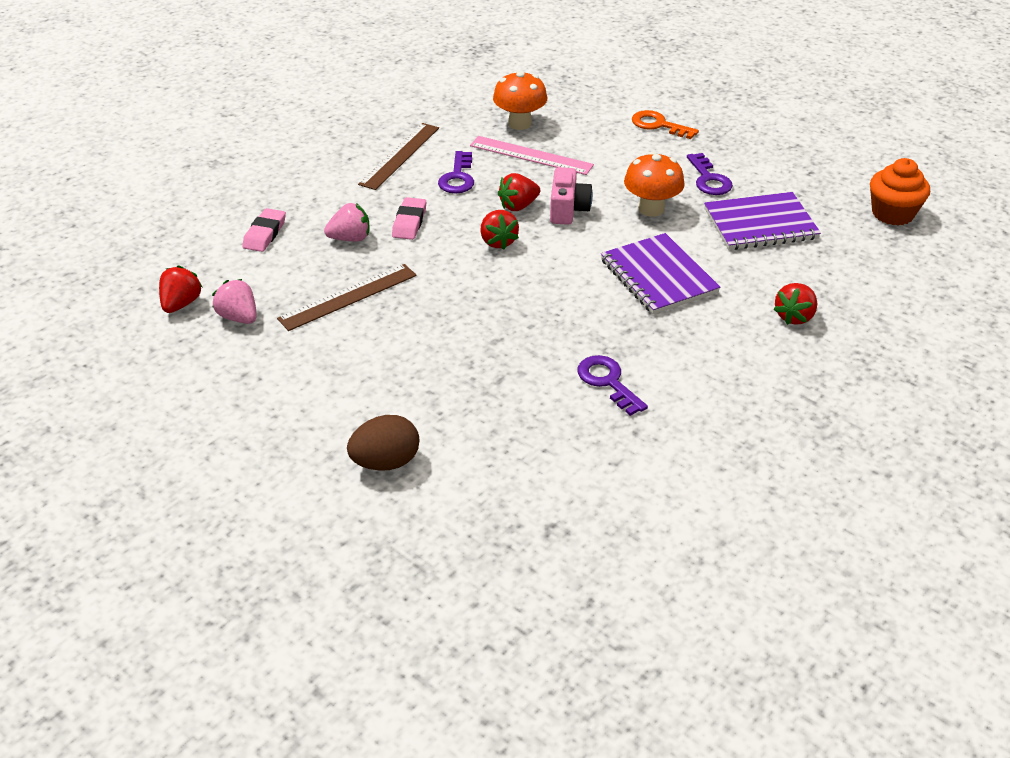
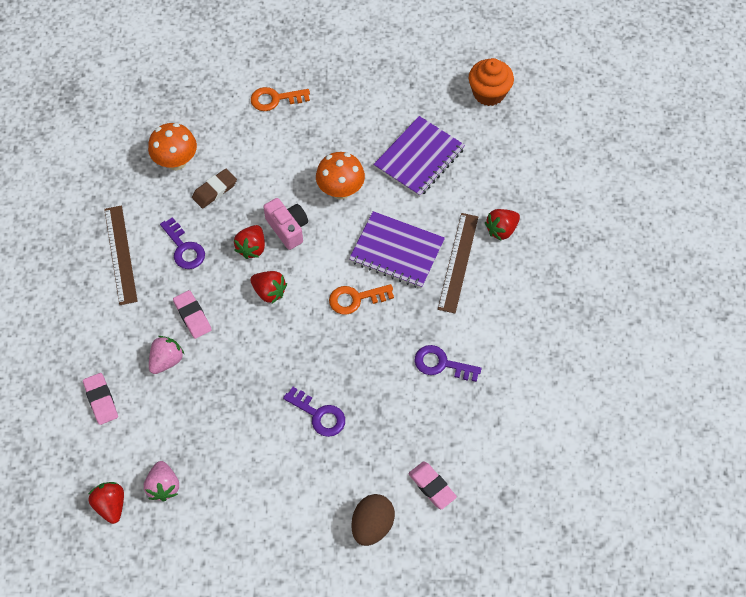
camera: 40 degrees left, 20 degrees up
(239, 317) = (163, 486): pink strawberry -> pink strawberry turned 105 degrees counterclockwise
(348, 297) = (218, 414): brown ruler -> brown ruler (458, 262)
(483, 470) = (432, 486): none -> pink eraser
(531, 155) = (214, 190): pink ruler -> brown eraser
(575, 288) = (356, 299): none -> orange key
(709, 179) = (353, 135): purple key -> purple key (319, 415)
(794, 316) = (501, 230): red strawberry -> red strawberry turned 60 degrees clockwise

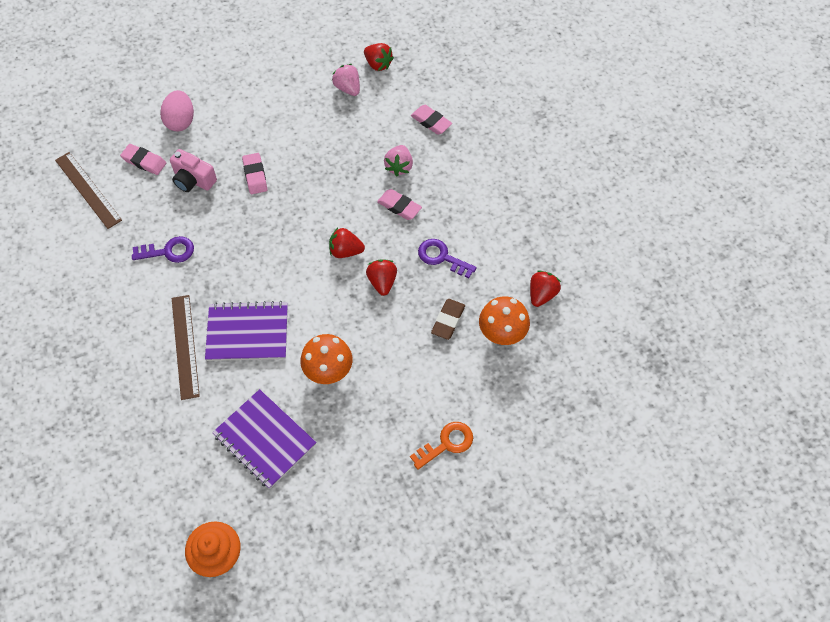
camera: 155 degrees right, 0 degrees up
(120, 254) = (493, 230): brown ruler -> brown ruler (88, 190)
(288, 228) = (359, 313): pink camera -> pink camera (193, 180)
(319, 415) = (255, 175): purple key -> pink eraser
(356, 299) = (266, 275): orange key -> none
(372, 525) = (180, 121): brown egg -> pink egg
(419, 158) = (265, 440): purple notebook -> purple notebook turned 60 degrees counterclockwise
(501, 230) = (153, 396): red strawberry -> red strawberry (542, 294)

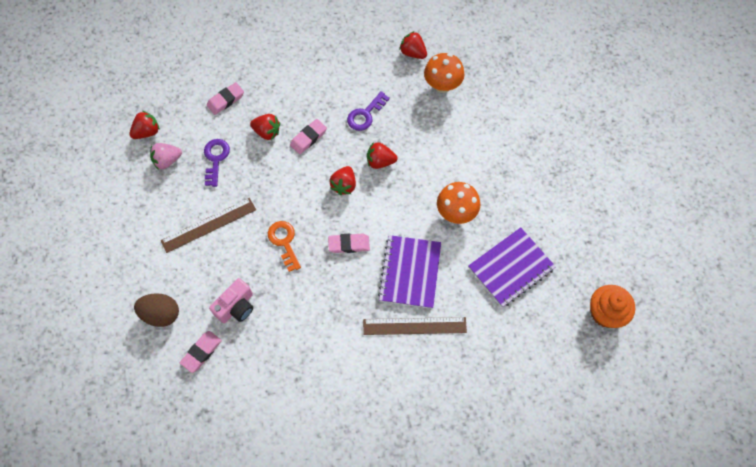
camera: 80 degrees left, 5 degrees up
(88, 190) = (222, 409): brown ruler -> brown ruler (208, 225)
(168, 251) = (312, 334): purple key -> purple key (215, 159)
(180, 121) = (161, 314): pink egg -> brown egg
(255, 175) = (245, 251): pink eraser -> pink eraser (349, 244)
(399, 167) = (267, 132): pink strawberry -> red strawberry
(446, 444) = (529, 138): orange key -> orange key (284, 242)
(448, 320) = (424, 120): brown eraser -> none

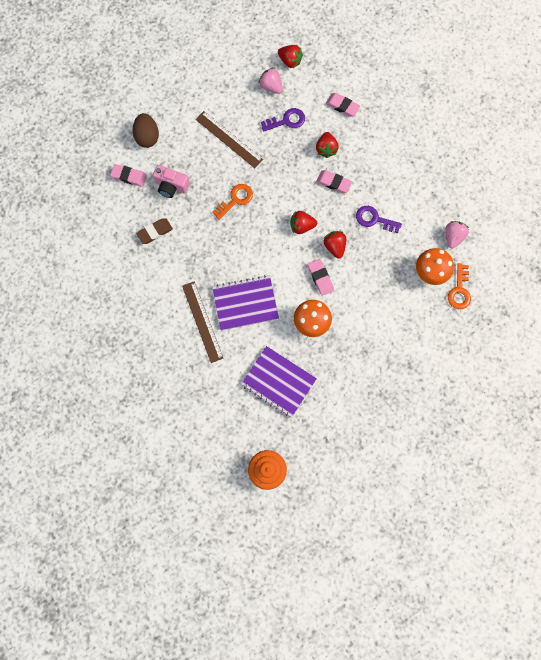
camera: 70 degrees right, 10 degrees up
(285, 344) = (155, 232): none -> brown eraser
(349, 244) = (251, 248): pink eraser -> pink eraser (320, 278)
(413, 53) = (453, 237): red strawberry -> pink strawberry
(470, 67) = (459, 290): none -> orange key

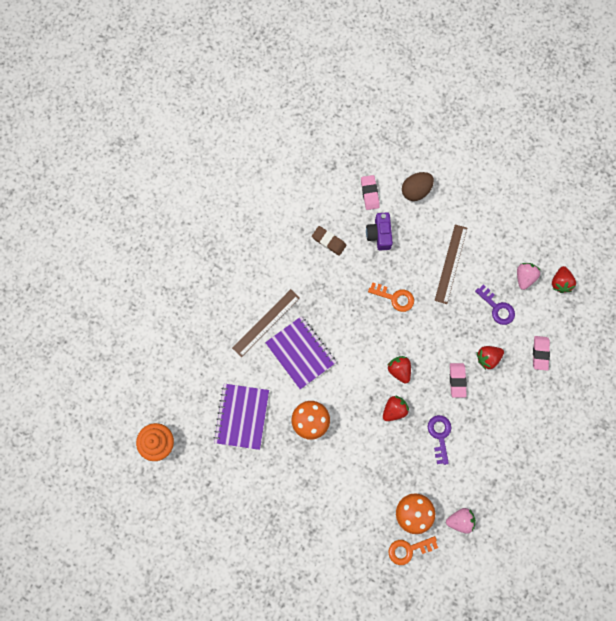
camera: 65 degrees right, 0 degrees up
(171, 186) = (379, 234): pink camera -> purple camera
(320, 278) = (357, 410): pink eraser -> none

